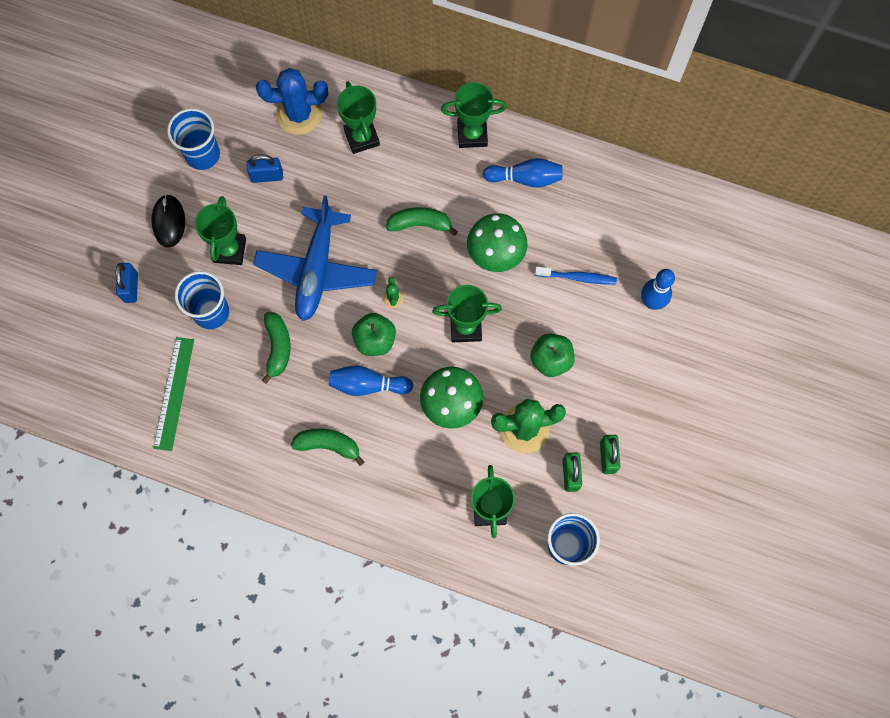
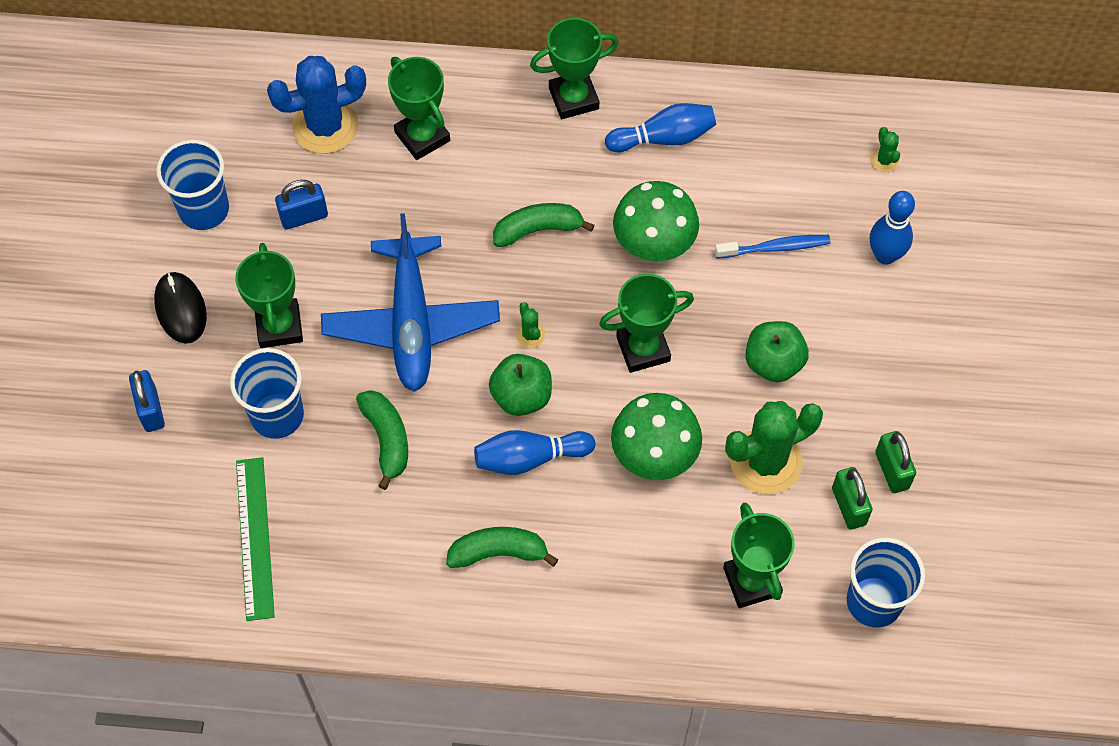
camera: 15 degrees left, 10 degrees down
(673, 232) = (884, 160): none -> green cactus

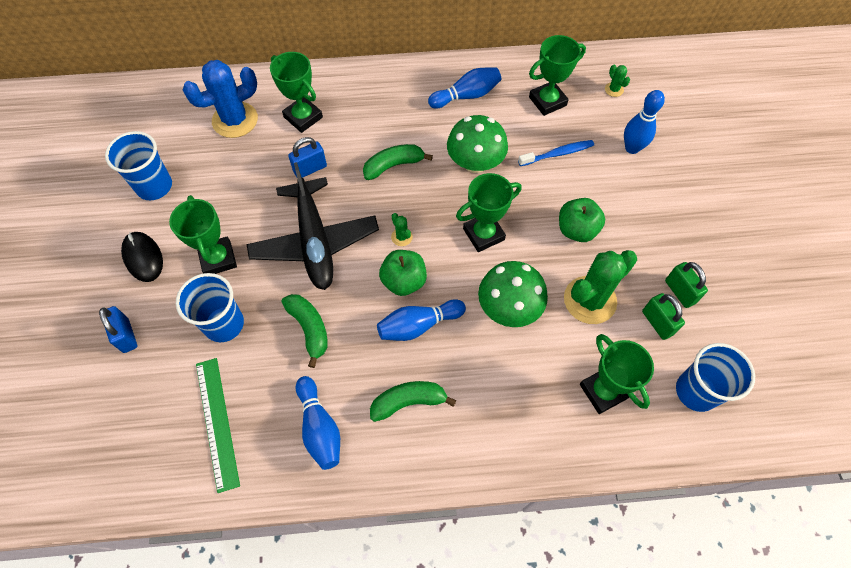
camera: 10 degrees left, 0 degrees up
(304, 217) = (227, 181): blue padlock -> blue padlock (310, 169)
(381, 565) = (319, 427): none -> blue bowling pin
(411, 323) = (315, 241): blue plane -> black plane
(573, 98) = (401, 80): green trophy -> green trophy (547, 101)

